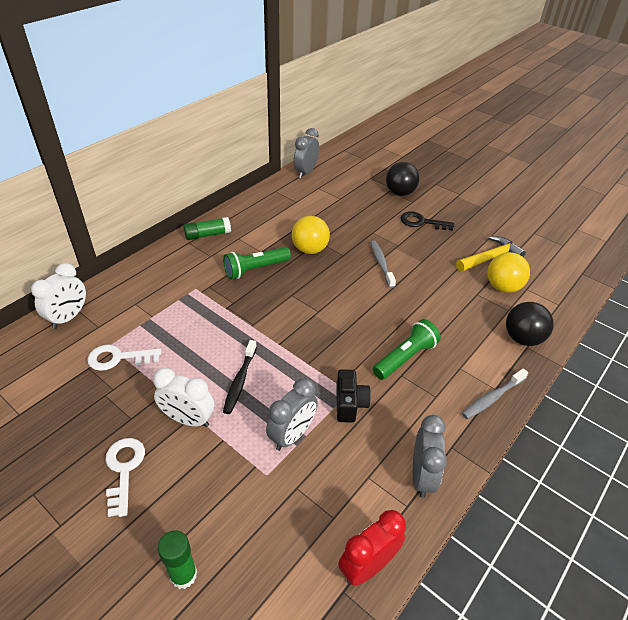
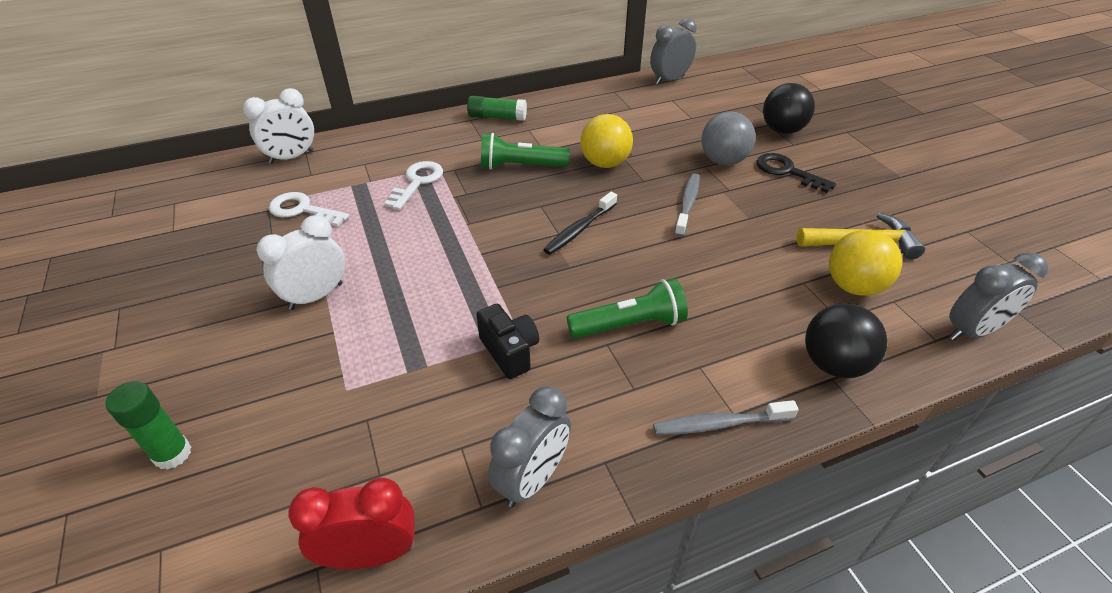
camera: 30 degrees right, 0 degrees up
(124, 469) = (213, 320): white key -> white key (417, 182)
(188, 419) = (316, 296): white clock -> white clock turned 90 degrees clockwise
(240, 381) = (403, 277): black toothbrush -> black toothbrush (579, 229)
(292, 435) = (411, 358): grey clock -> grey clock (972, 331)
(349, 404) = (510, 351): black camera -> black camera turned 60 degrees counterclockwise
(381, 225) = (723, 161): none -> grey ball

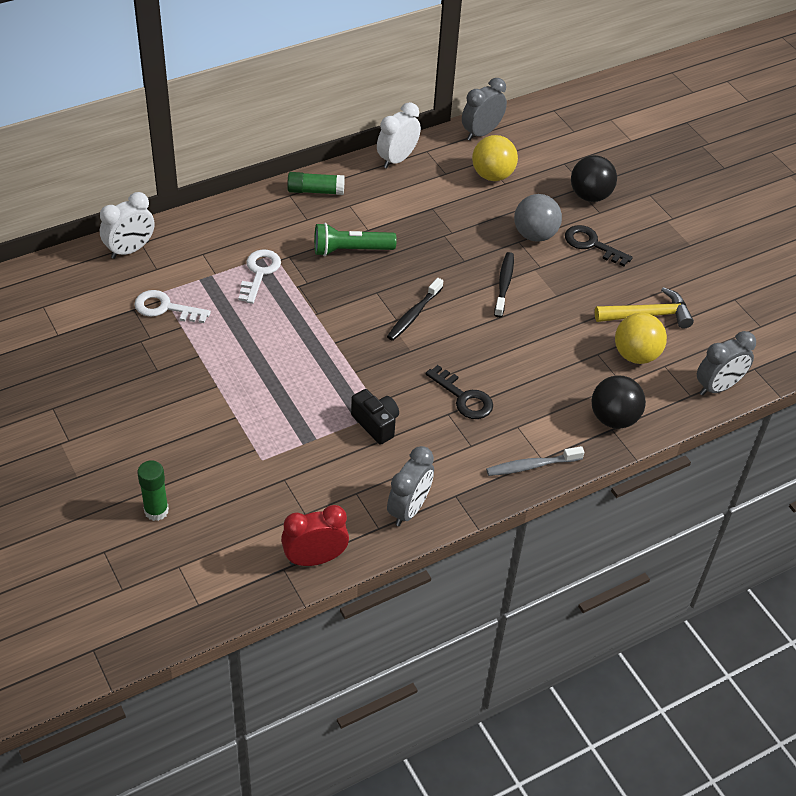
camera: 10 degrees left, 5 degrees up
(316, 296) = (210, 388): white clock -> white clock (397, 159)
(605, 163) = (427, 243): yellow ball -> yellow ball (492, 175)
(630, 325) = (464, 397): green flashlight -> black key
(687, 204) = (504, 284): grey toothbrush -> black toothbrush

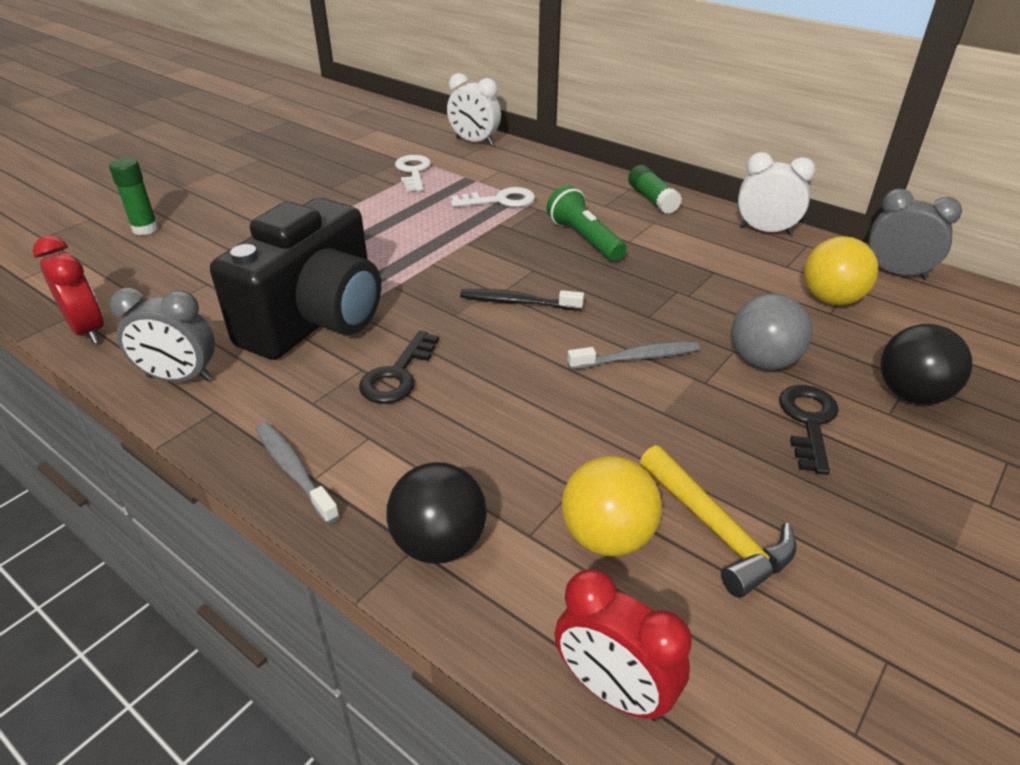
camera: 70 degrees right, 10 degrees down
(376, 424) = (316, 320): black camera -> black camera, size x2.36
(504, 284) = (637, 358): black toothbrush -> grey toothbrush
(717, 387) = (613, 691): grey clock -> red clock

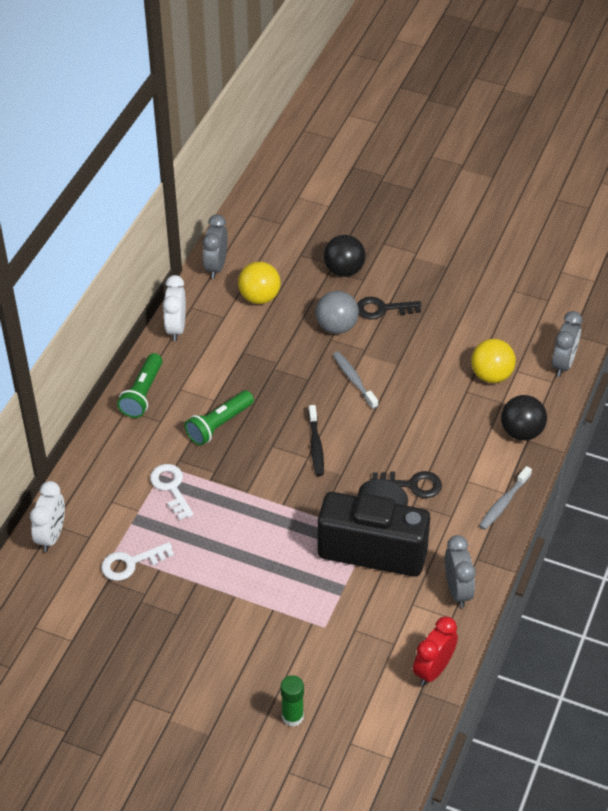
camera: 105 degrees left, 10 degrees up
(613, 691) = (563, 364): red clock -> grey clock
(652, 199) = (142, 394): green glue stick -> green flashlight
(717, 530) = (471, 339): yellow hammer -> none

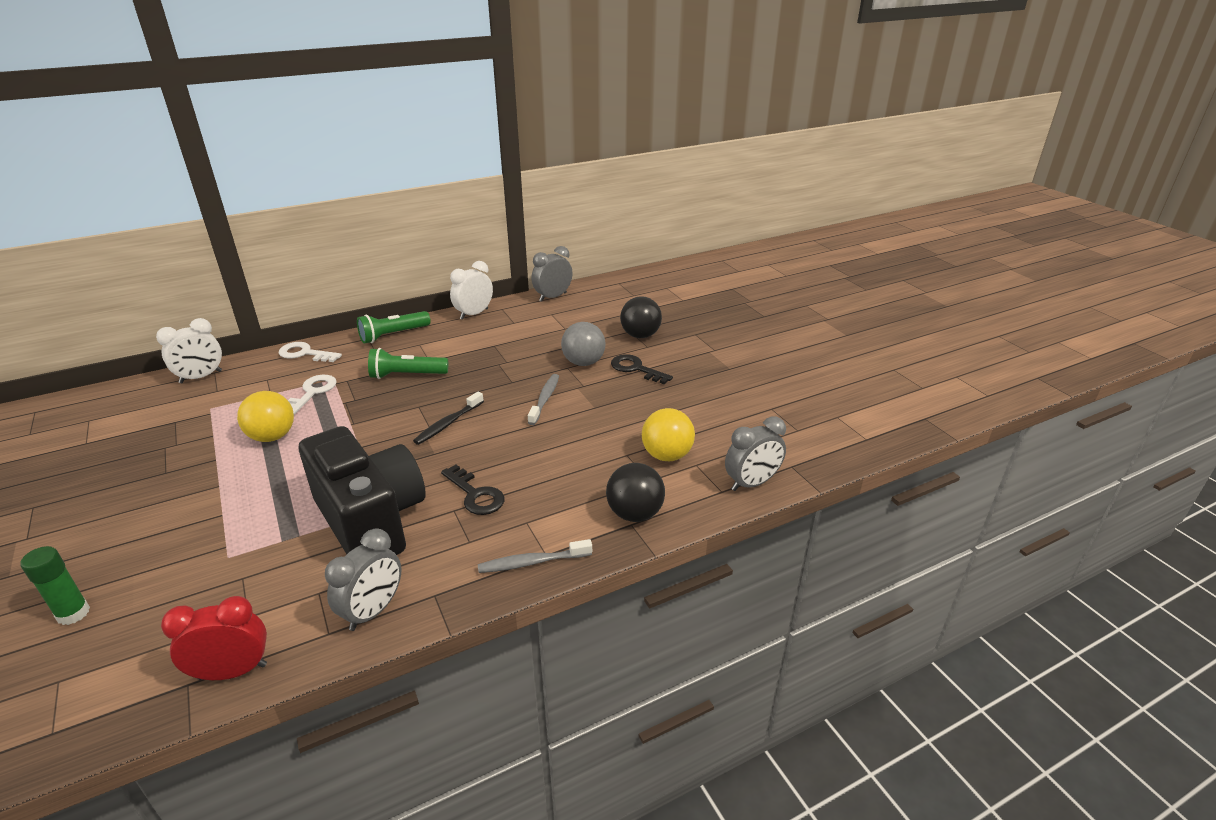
camera: 40 degrees right, 15 degrees down
(131, 563) = (206, 420): white key -> white key (305, 353)
(259, 297) = (555, 323): yellow ball -> yellow ball (272, 436)

